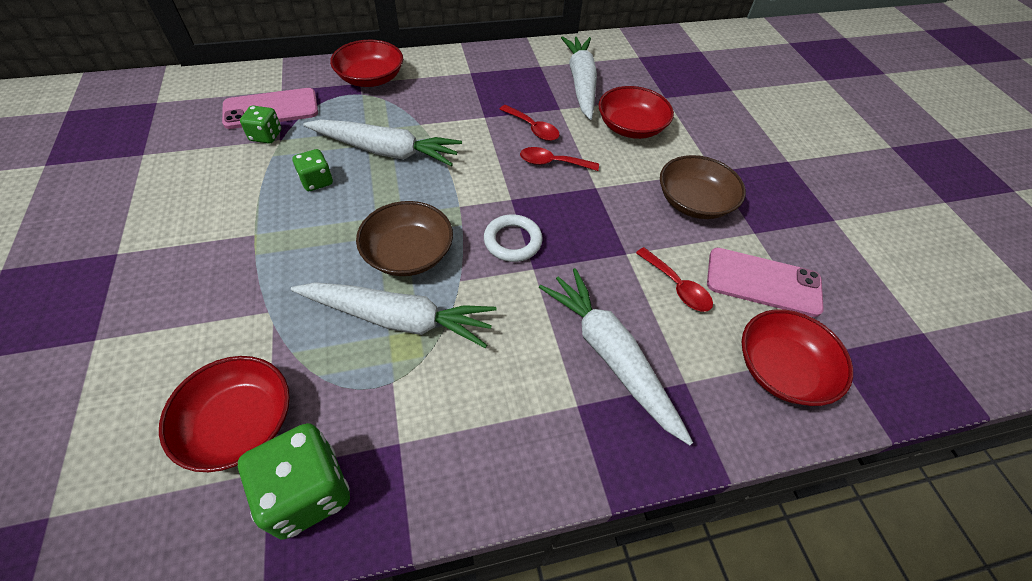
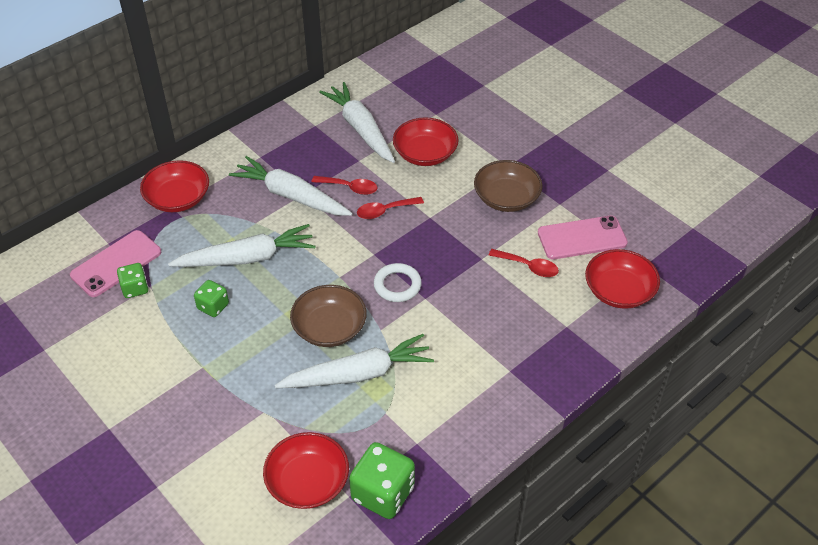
camera: 25 degrees left, 5 degrees down
(610, 356) = (512, 331): white carrot -> white carrot (291, 196)

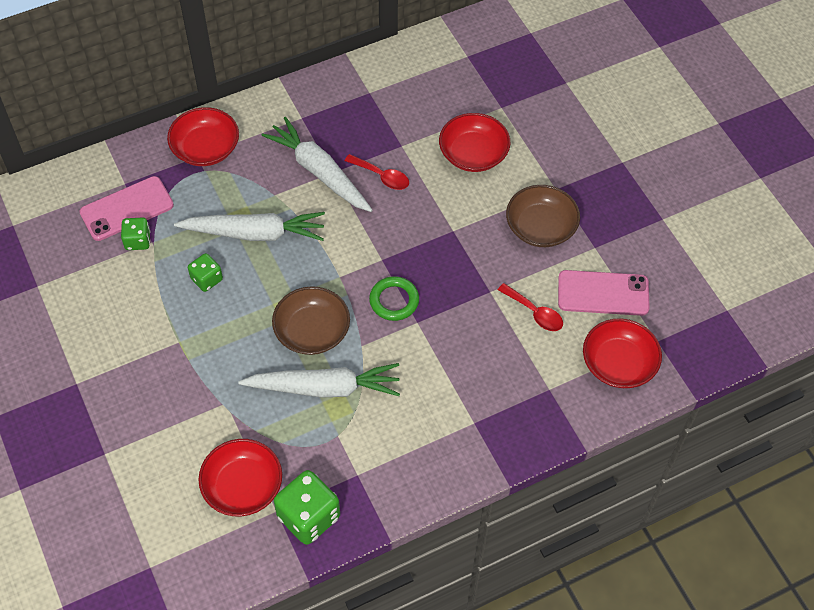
camera: 15 degrees right, 10 degrees up
(360, 129) = (415, 108): white carrot -> none
(384, 211) = (409, 212): red spoon -> none
(397, 285) = (394, 301): white ring -> green ring

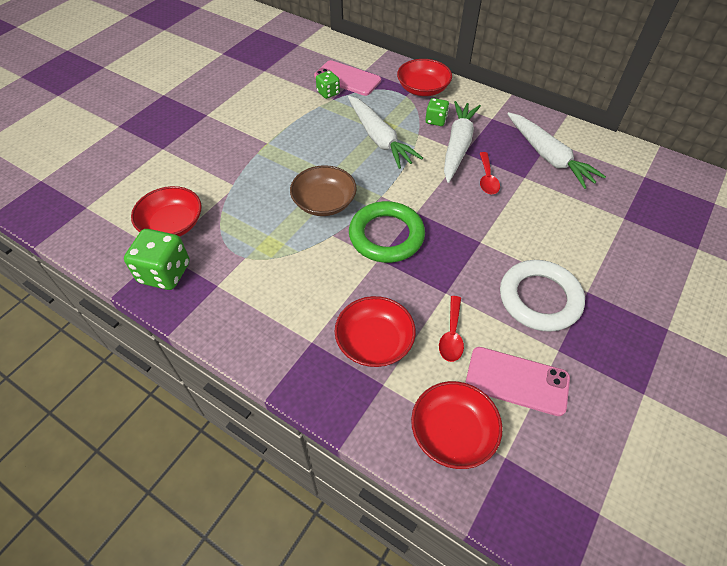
camera: 60 degrees right, 5 degrees down
(206, 279) = (324, 133): green dice -> green dice (436, 120)
(324, 388) = (281, 231): white carrot -> white carrot (548, 156)
(394, 301) = (386, 236): green ring -> green ring, size x1.69
(473, 154) = (562, 221): red bowl -> red bowl (374, 341)
(540, 227) = (539, 299): brown bowl -> white ring
(603, 293) = (517, 381): pink phone -> pink phone turned 45 degrees counterclockwise

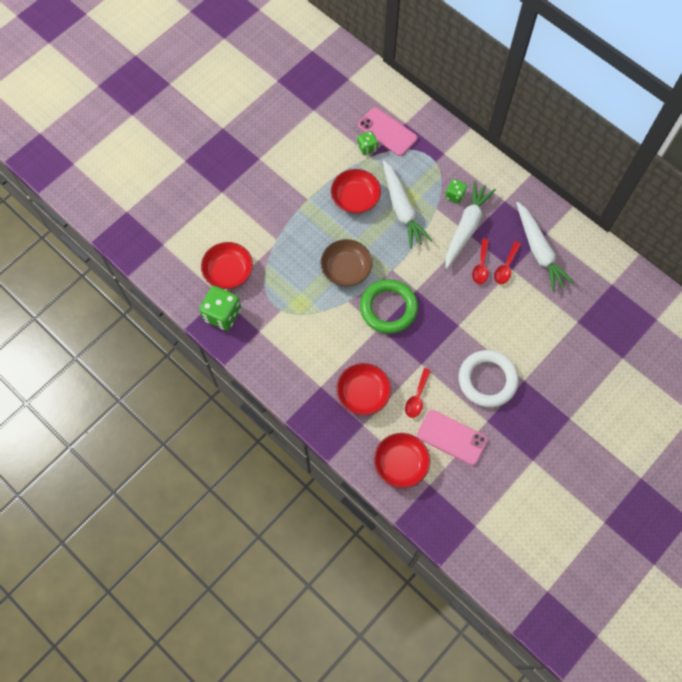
camera: 10 degrees right, 15 degrees up
(423, 89) = (452, 155): red bowl -> red bowl (355, 198)
(516, 176) = (506, 267): none -> red spoon

